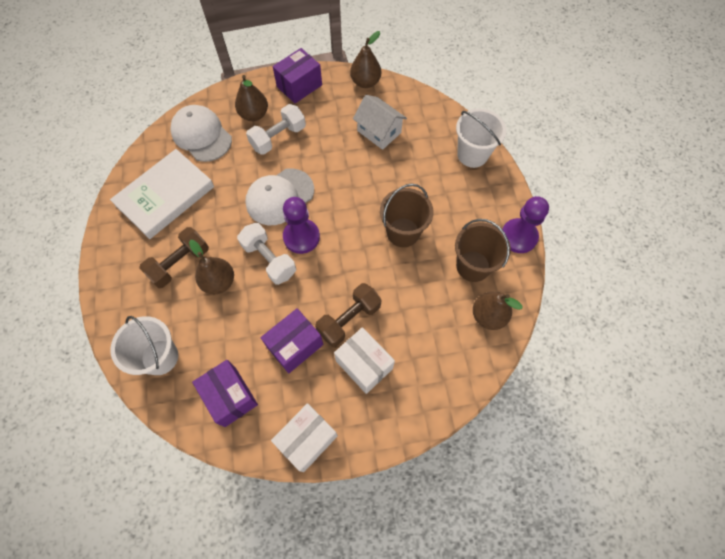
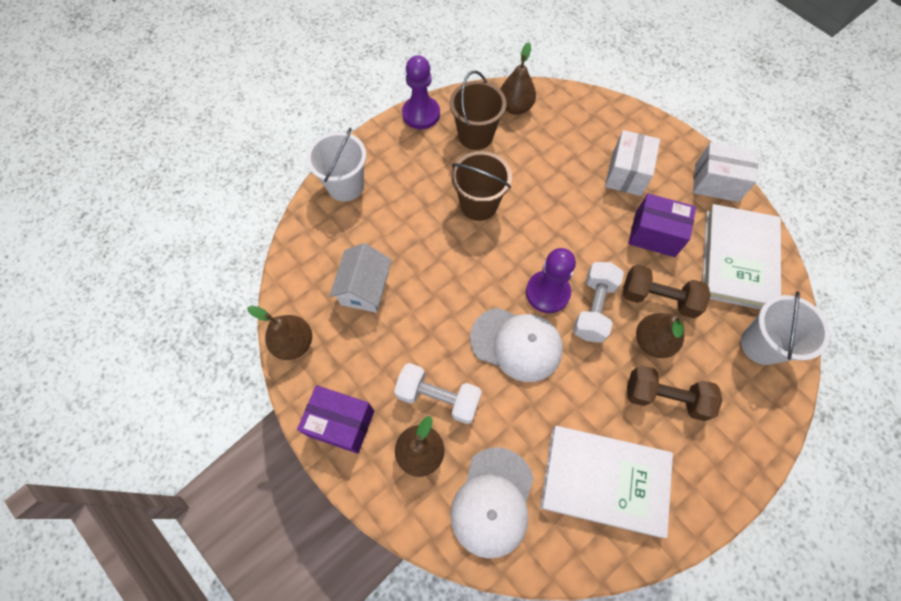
camera: 120 degrees left, 0 degrees up
(230, 396) = (737, 259): purple box -> white book
(349, 319) = (597, 205): brown dumbbell -> brown dumbbell (658, 298)

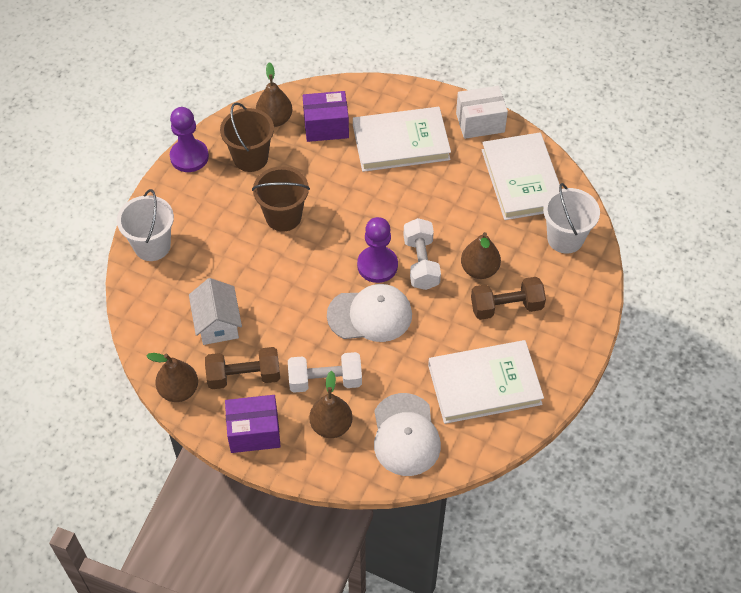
camera: 25 degrees left, 10 degrees down
(626, 174) = (401, 143): white box -> white book
(654, 234) = (446, 185): purple box -> purple box (326, 127)
(658, 298) = (470, 234): brown dumbbell -> brown dumbbell (244, 376)

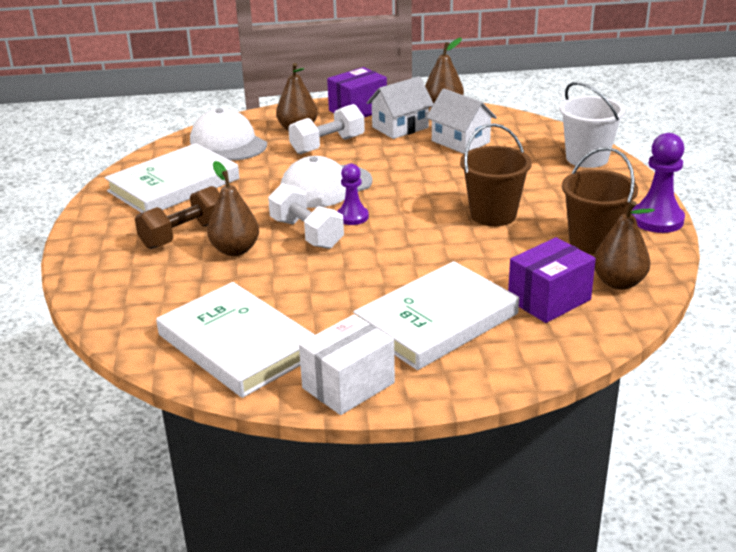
camera: 150 degrees right, 25 degrees down
(244, 376) = (400, 127): brown dumbbell -> white house
(377, 265) = (352, 217): purple pawn -> purple pawn, size x0.64
(565, 238) = (143, 309): white bucket -> none

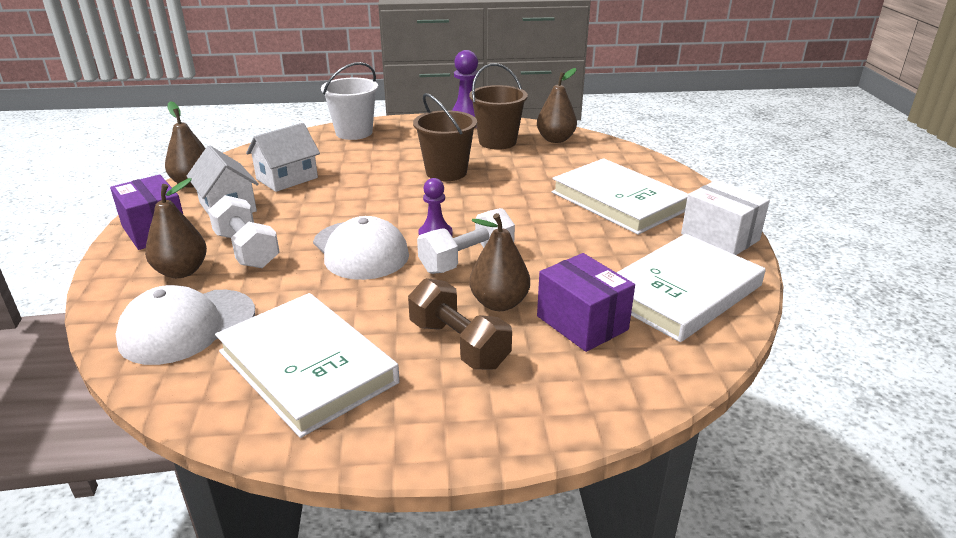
camera: 90 degrees left, 0 degrees up
(549, 300) = (581, 161): purple box -> purple box (582, 323)

